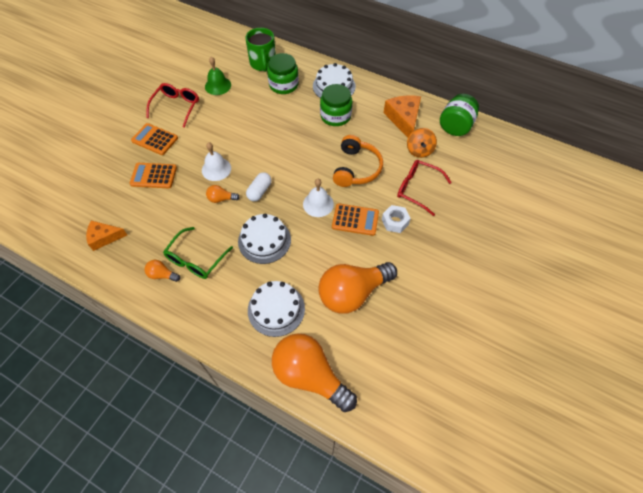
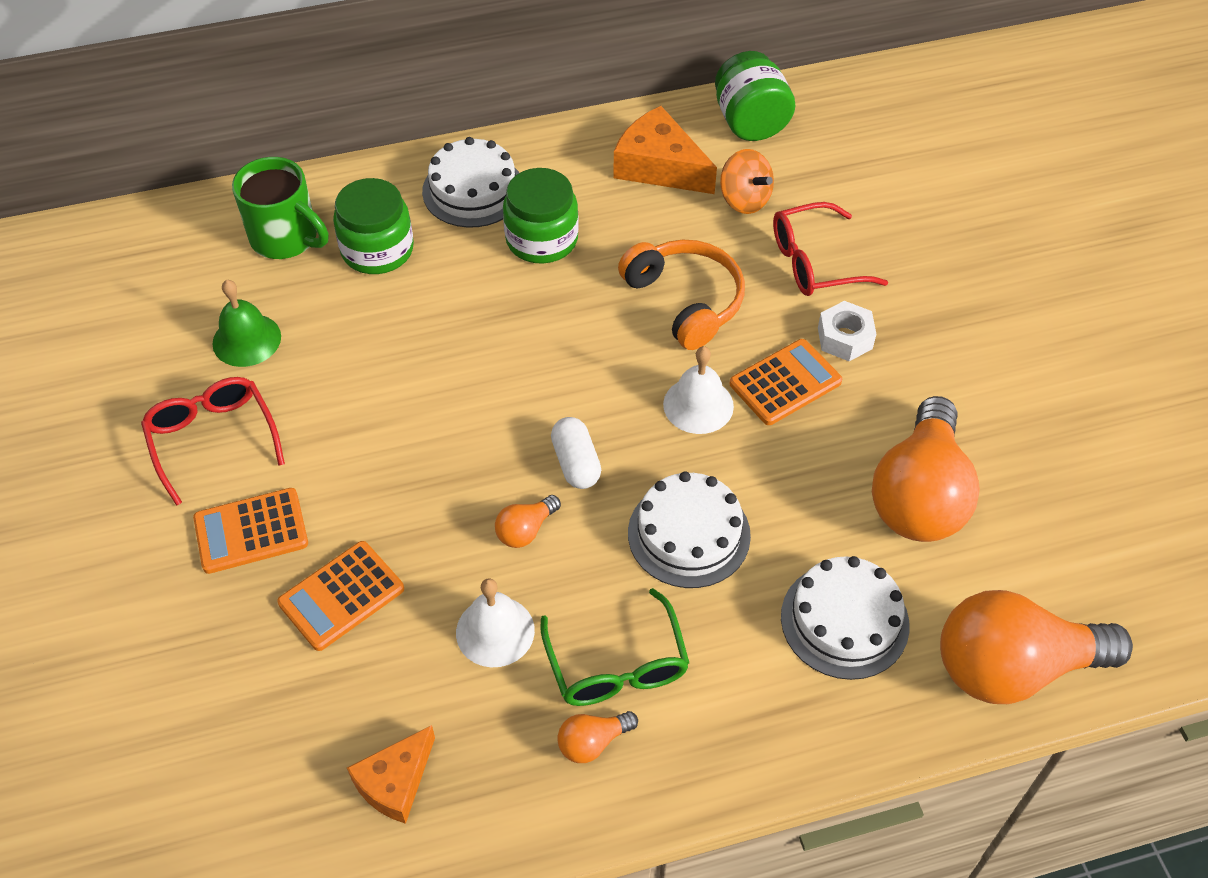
camera: 45 degrees left, 5 degrees down
(216, 169) = (447, 488): white bell -> white bell (495, 631)

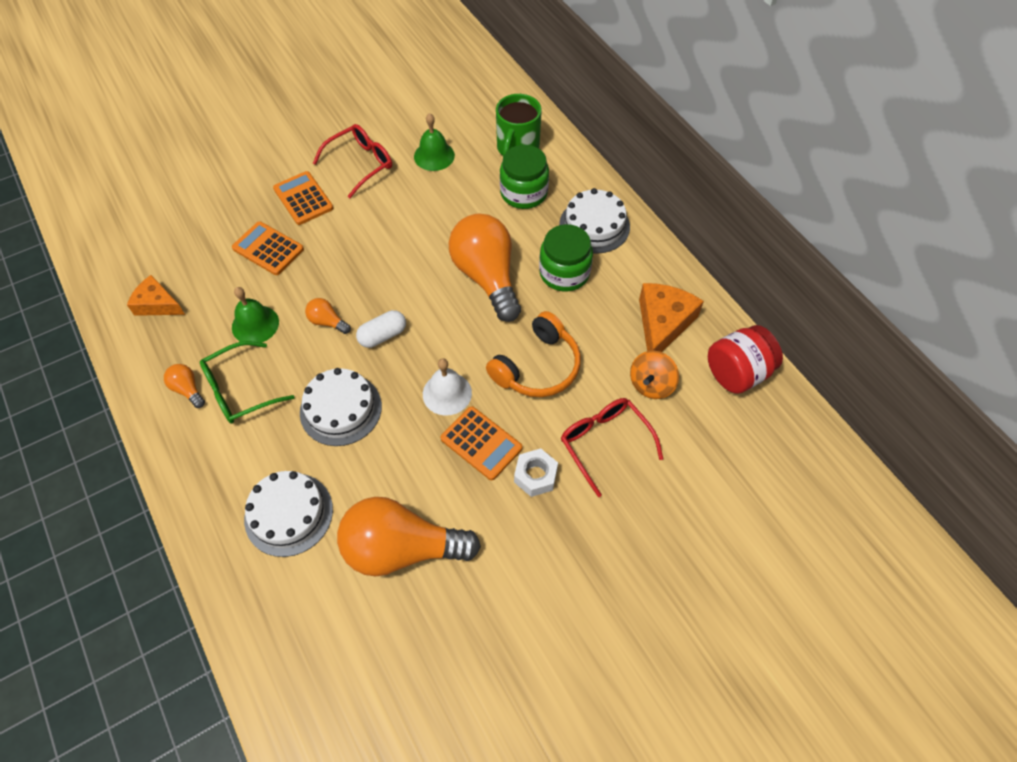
camera: 75 degrees right, 5 degrees up
(495, 631) = (255, 324): white bell -> green bell
(750, 122) = (737, 373): green jar -> red jar
(1013, 667) = (265, 631): orange light bulb -> orange light bulb (487, 277)

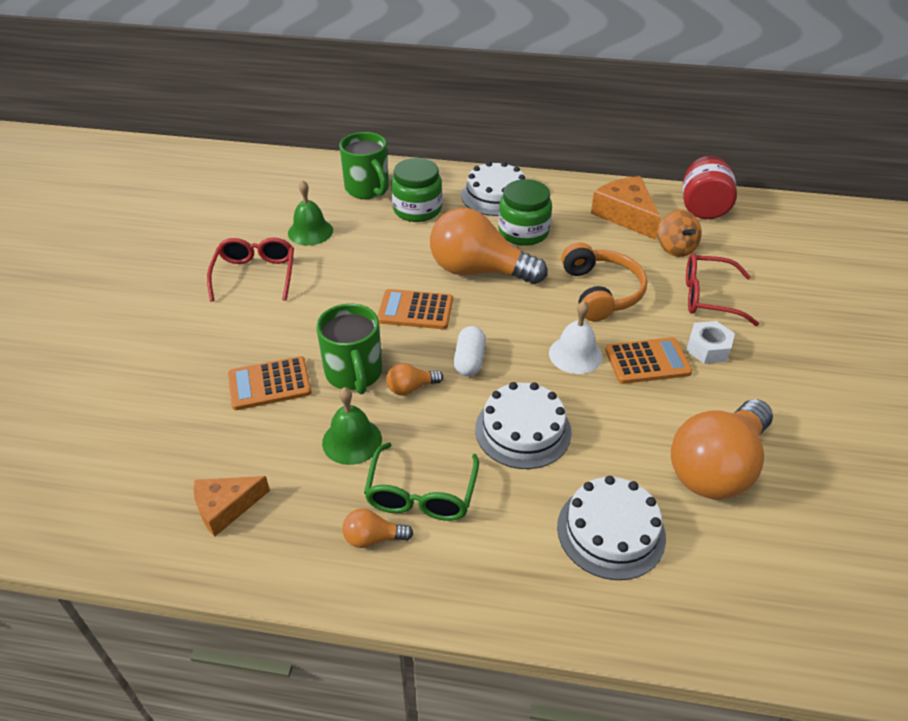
camera: 50 degrees left, 15 degrees down
(303, 198) = (242, 329): orange calculator -> orange calculator (415, 310)
(314, 283) = (354, 374): none -> green mug

